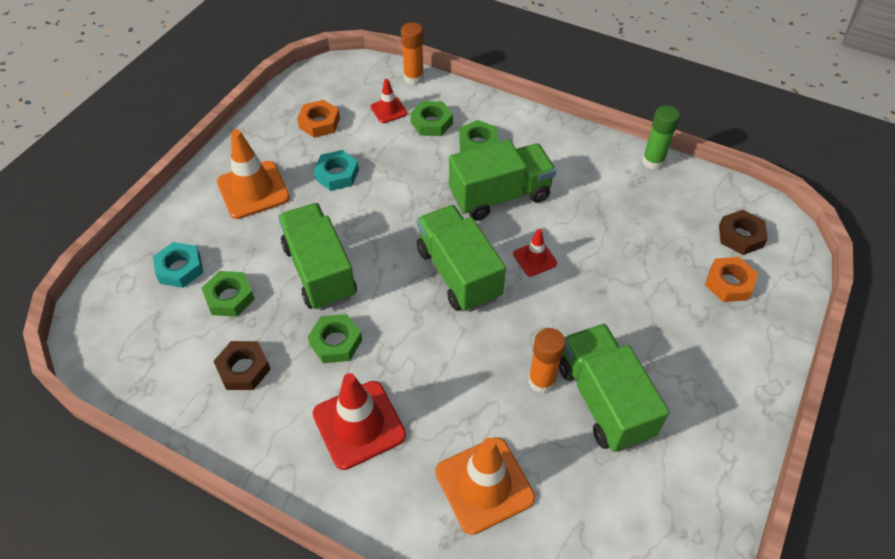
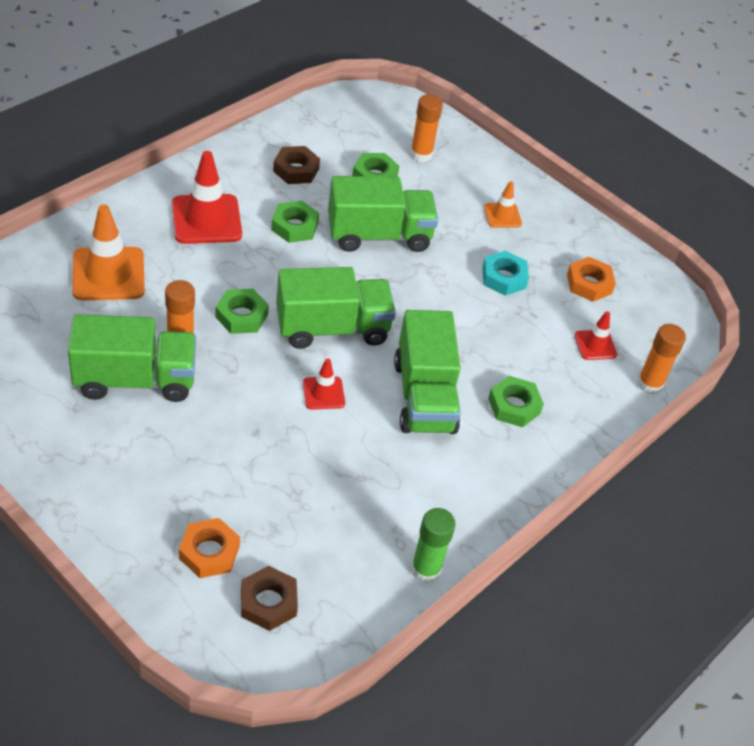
camera: 100 degrees right, 5 degrees down
(180, 268) = (421, 154): turquoise nut -> orange glue stick
(253, 190) = (502, 215): orange traffic cone -> orange traffic cone, size x0.54
(431, 123) = (563, 376): green nut -> green nut (241, 316)

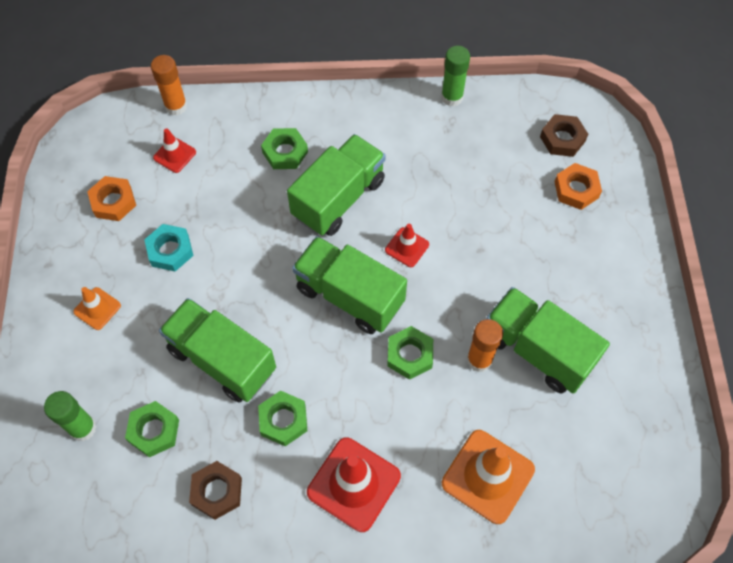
camera: 130 degrees left, 15 degrees up
(421, 154) = (83, 428): orange glue stick -> green glue stick

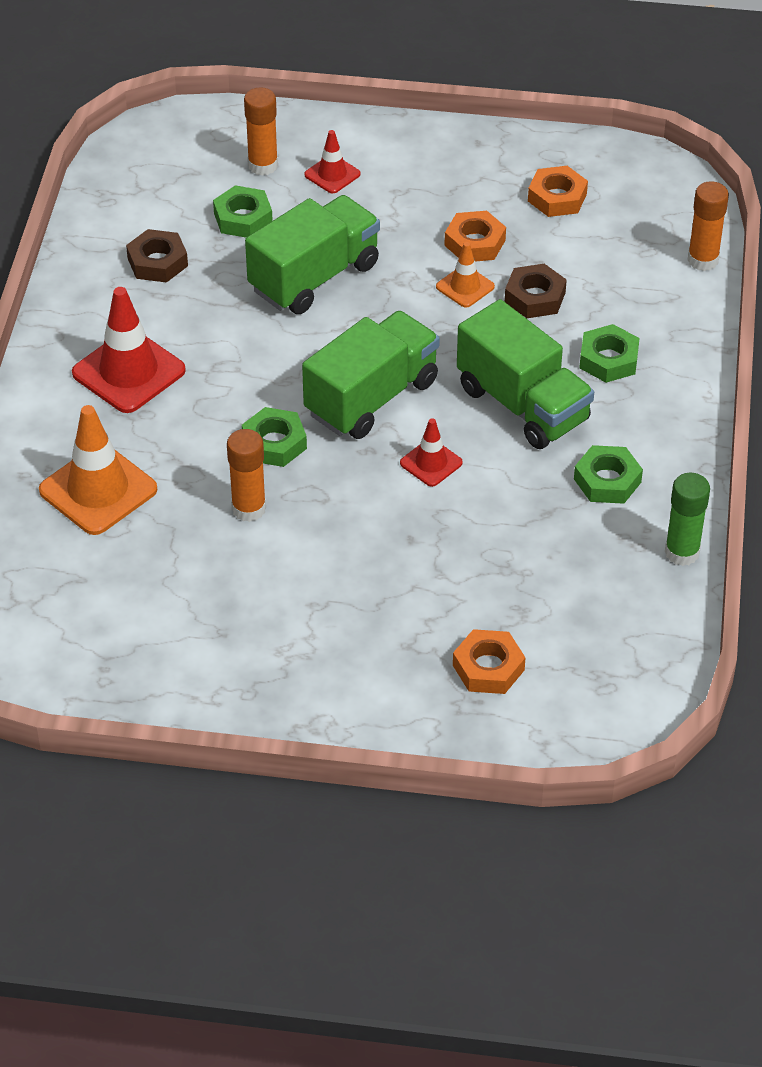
camera: 100 degrees right, 15 degrees down
(83, 428) = (263, 165): green glue stick -> orange glue stick
(97, 308) = (408, 180): orange traffic cone -> orange traffic cone (465, 287)
(170, 250) = (474, 243): turquoise nut -> orange nut
(174, 155) = (621, 254): red traffic cone -> red traffic cone (332, 174)
(283, 420) = (223, 321): green nut -> green nut (607, 480)
(537, 350) = (246, 569): green truck -> none
(562, 139) = (583, 671): brown nut -> brown nut (535, 297)

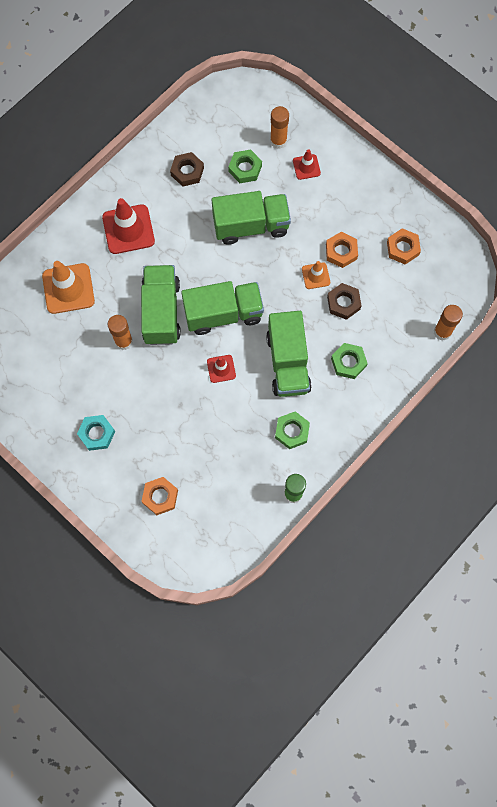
camera: 35 degrees right, 25 degrees up
(274, 443) = (161, 312): green nut -> green truck
(313, 644) = (97, 434): none -> turquoise nut

